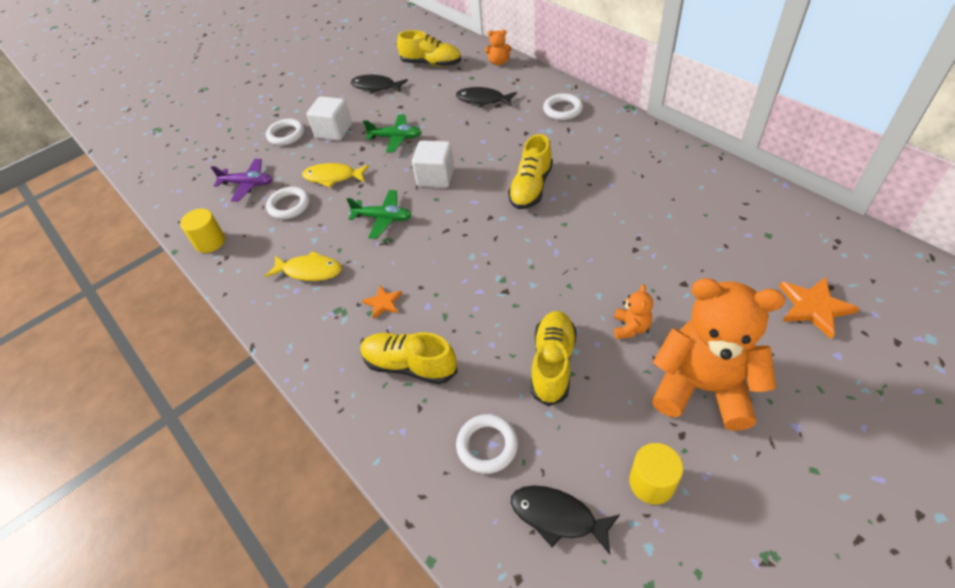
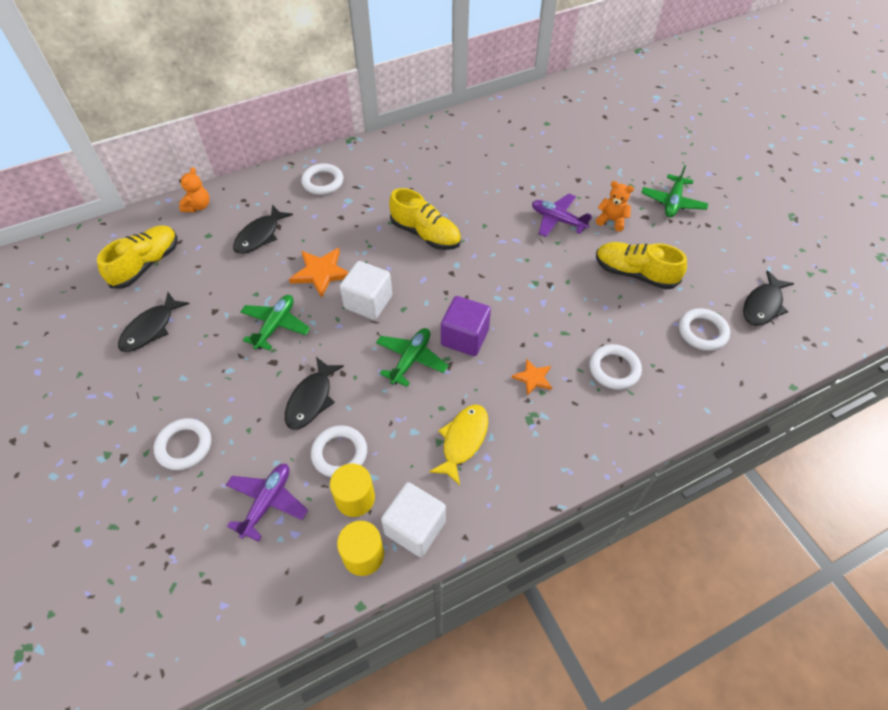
camera: 80 degrees left, 5 degrees up
(333, 131) = (216, 388): white cube -> white cube (415, 527)
(333, 177) = (311, 399): yellow fish -> black fish
(410, 365) = (614, 369): yellow shoe -> white ring
(416, 245) = (465, 337): none -> purple cube
(603, 278) = (557, 220): none -> purple plane
(651, 483) = (741, 250): yellow cylinder -> yellow cylinder (355, 498)
(702, 387) = (672, 202): orange teddy bear -> green plane
(814, 307) = (619, 129): orange star -> orange star (321, 273)

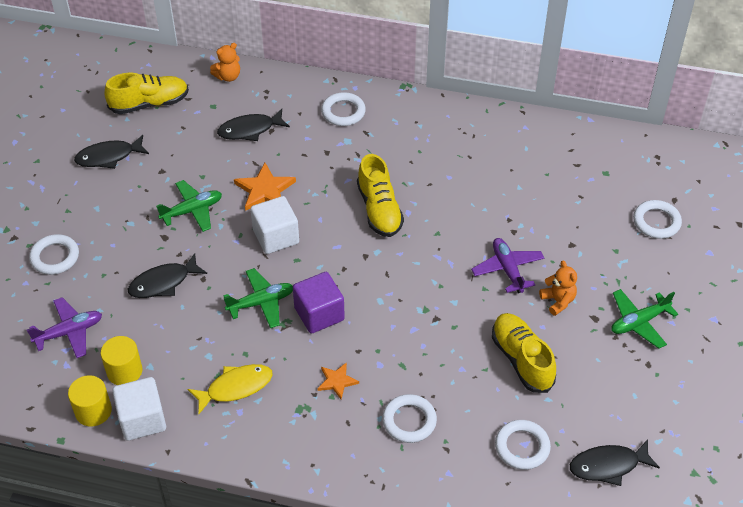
camera: 40 degrees right, 5 degrees down
(339, 453) = (144, 334): white ring -> white ring (656, 222)

